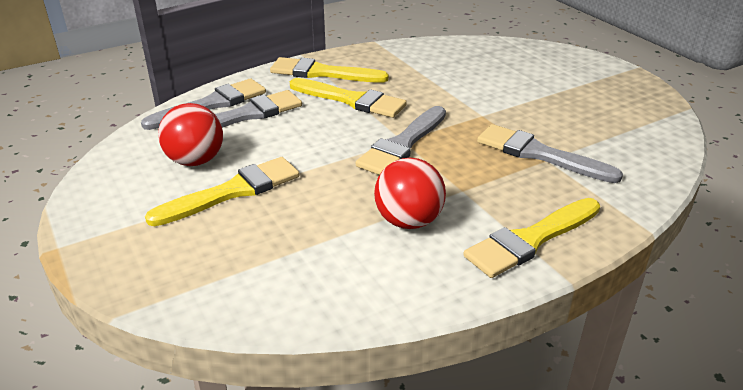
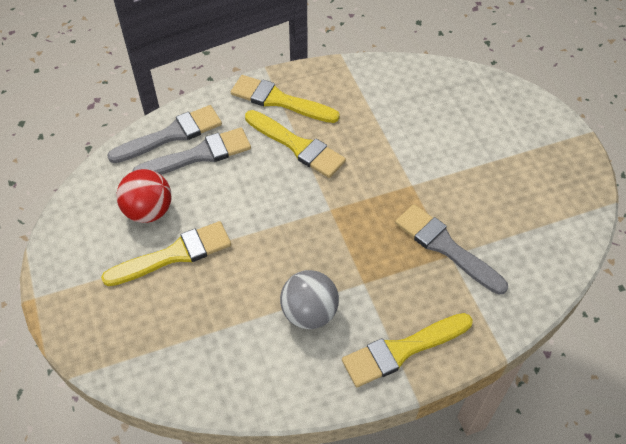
camera: 10 degrees right, 20 degrees up
(402, 144) = (328, 216): grey brush -> none
(408, 221) = (309, 313): red ball -> grey ball

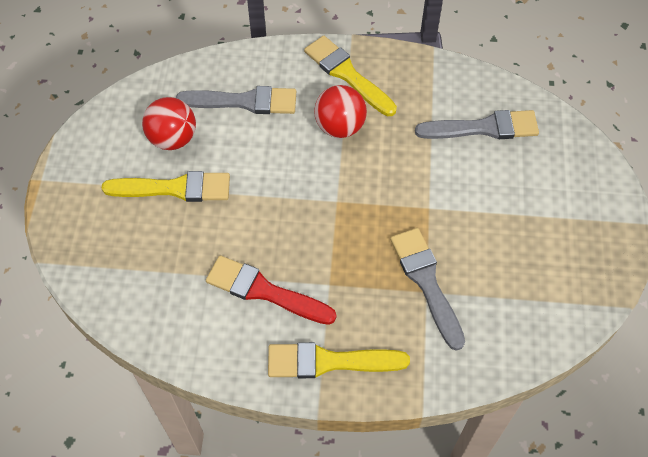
camera: 25 degrees right, 5 degrees up
(171, 135) = (229, 72): grey brush -> grey brush (483, 128)
(297, 146) = (340, 127): yellow brush -> red ball
(309, 313) = (264, 291): grey ball -> red brush

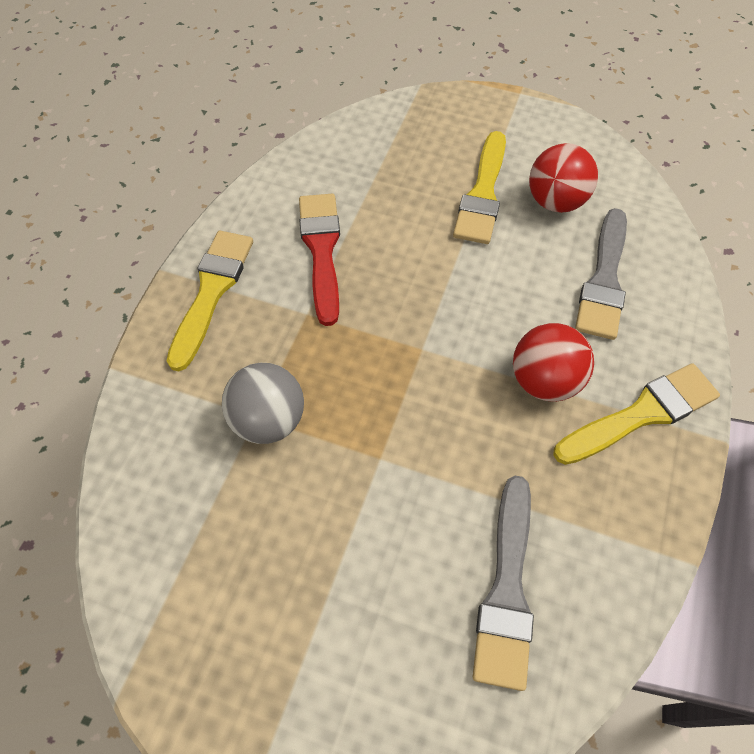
camera: 105 degrees right, 0 degrees up
(264, 291) = (321, 250): red brush -> red brush turned 45 degrees counterclockwise
(426, 282) = (269, 420): grey brush -> grey ball

